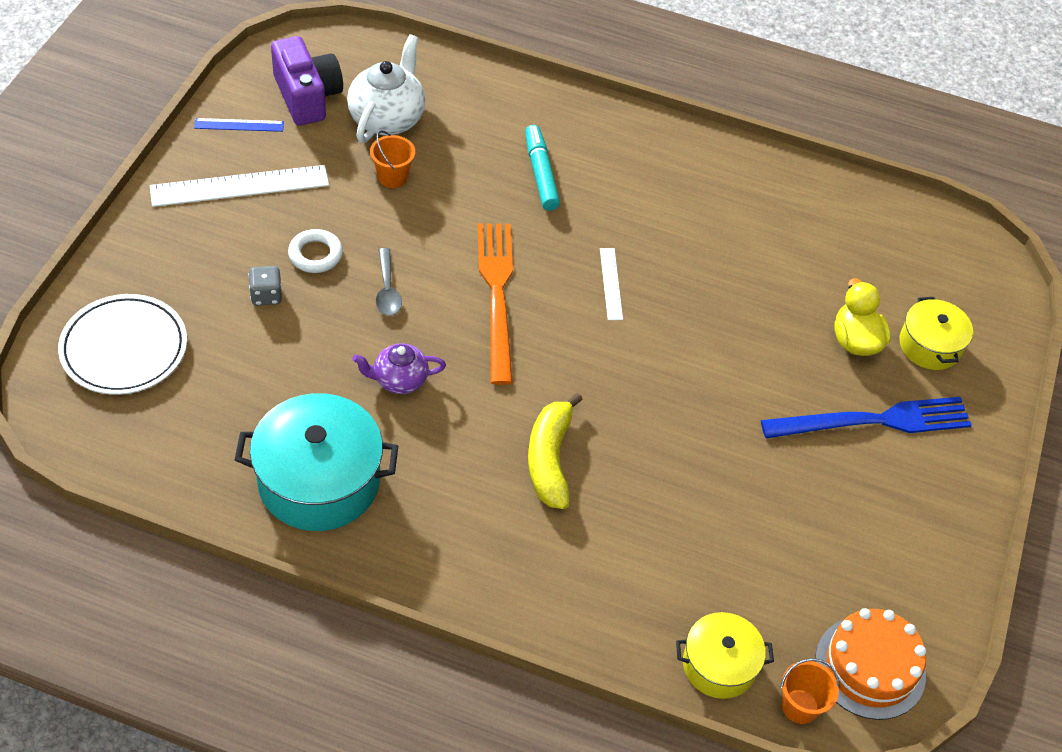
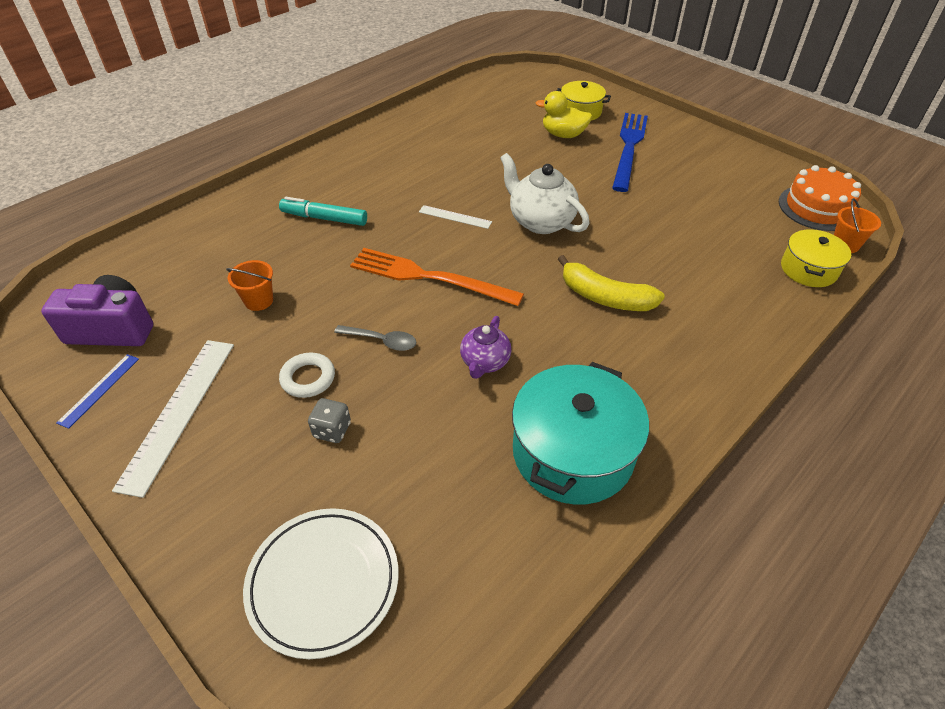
camera: 60 degrees left, 5 degrees down
(387, 118) = (190, 284): white teapot -> white teapot (540, 221)

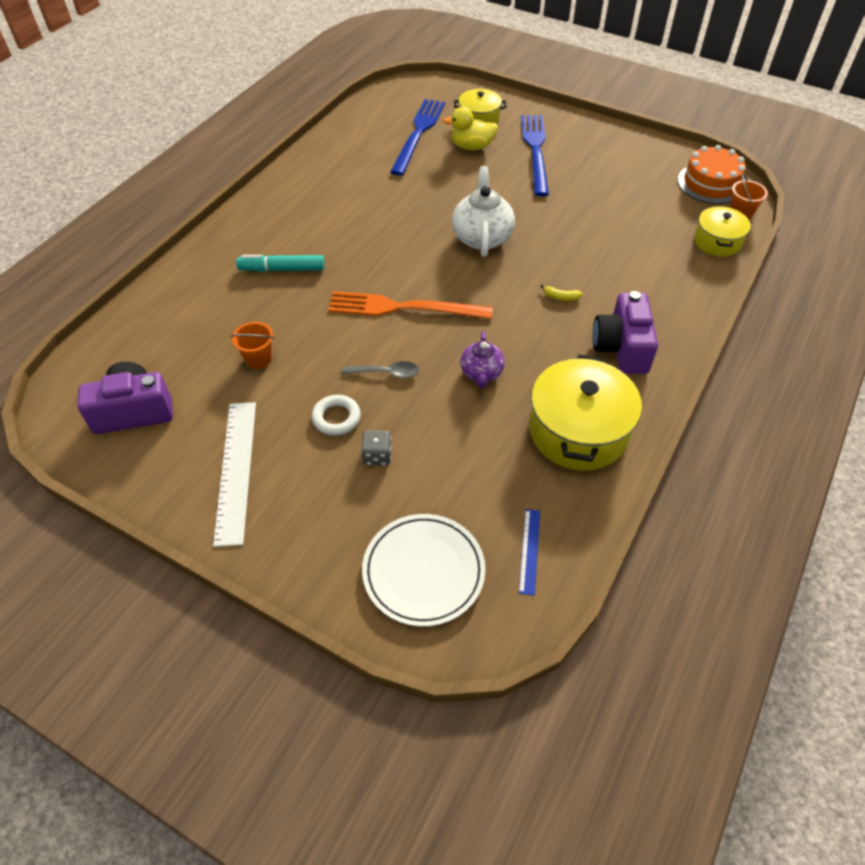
camera: 15 degrees left, 5 degrees up
(99, 390) = (152, 467): blue ruler -> blue ruler (530, 551)
(455, 217) = (403, 246): white ruler -> none
(514, 116) = (418, 133): none -> blue fork
(540, 221) = (482, 237): white teapot -> white teapot turned 60 degrees clockwise
(572, 452) = (578, 431): turquoise pot -> yellow pot
(605, 297) = (560, 297): yellow banana -> yellow banana, size x0.43
(657, 366) = (621, 348): none -> purple camera

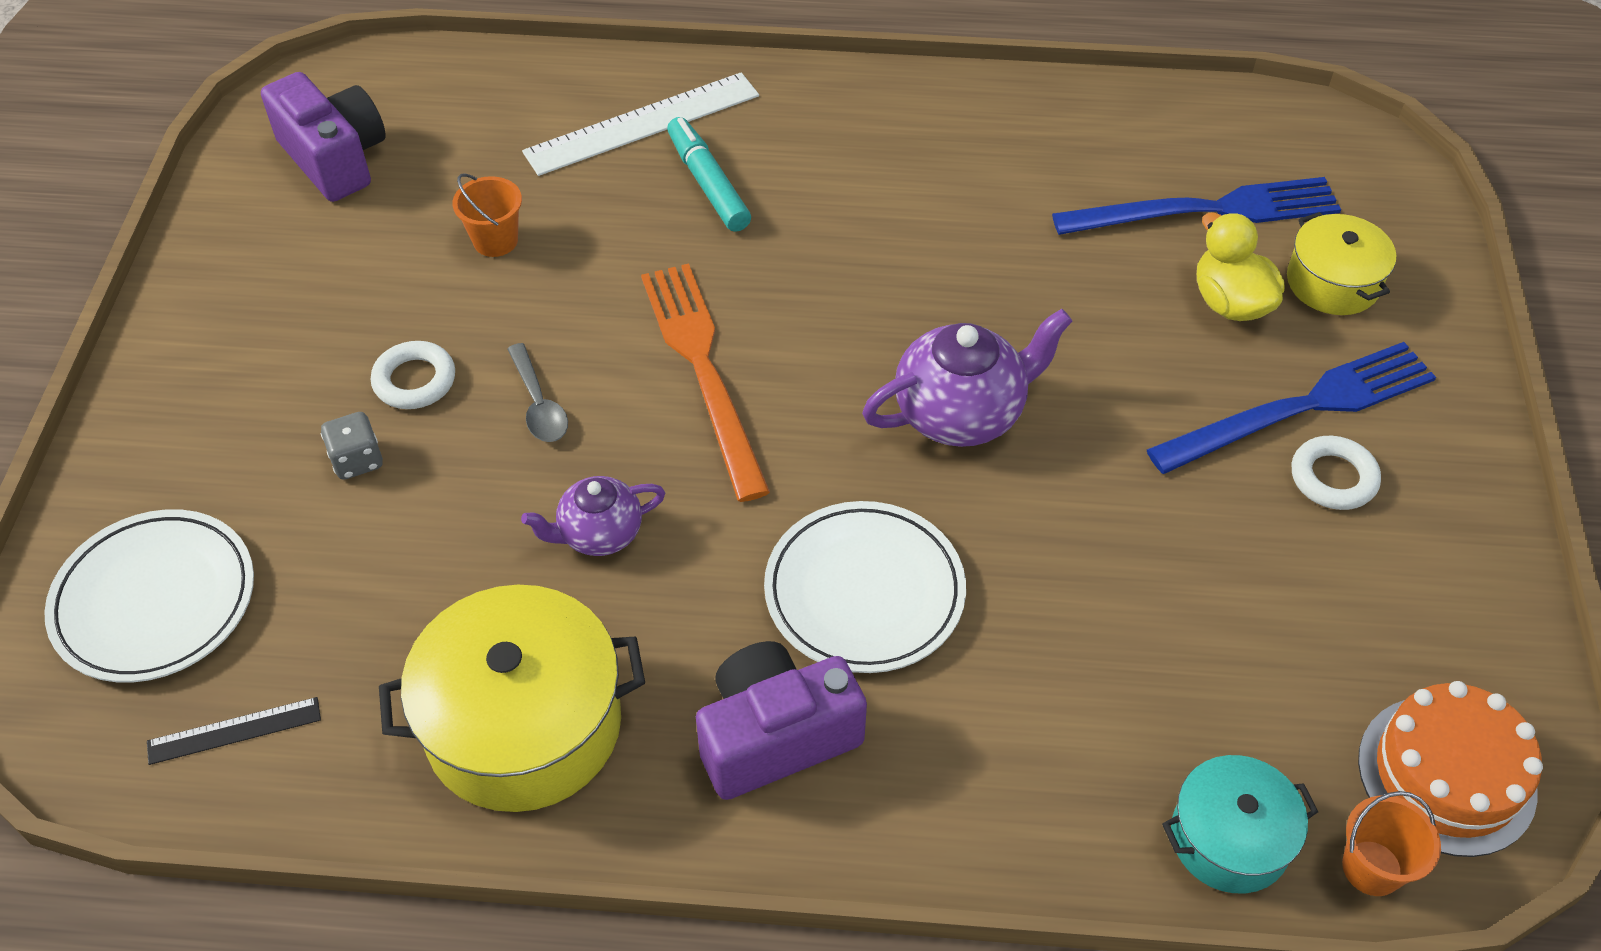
camera: 65 degrees right, 0 degrees up
(236, 470) = (270, 310): white ruler -> white ruler (642, 124)
(482, 237) = (961, 413): white teapot -> purple teapot
(530, 551) = (234, 731): blue ruler -> black ruler
(560, 297) = (864, 592): yellow banana -> white plate
(573, 157) = (1333, 478): none -> white ring
(717, 241) = (1229, 838): yellow pot -> turquoise pot

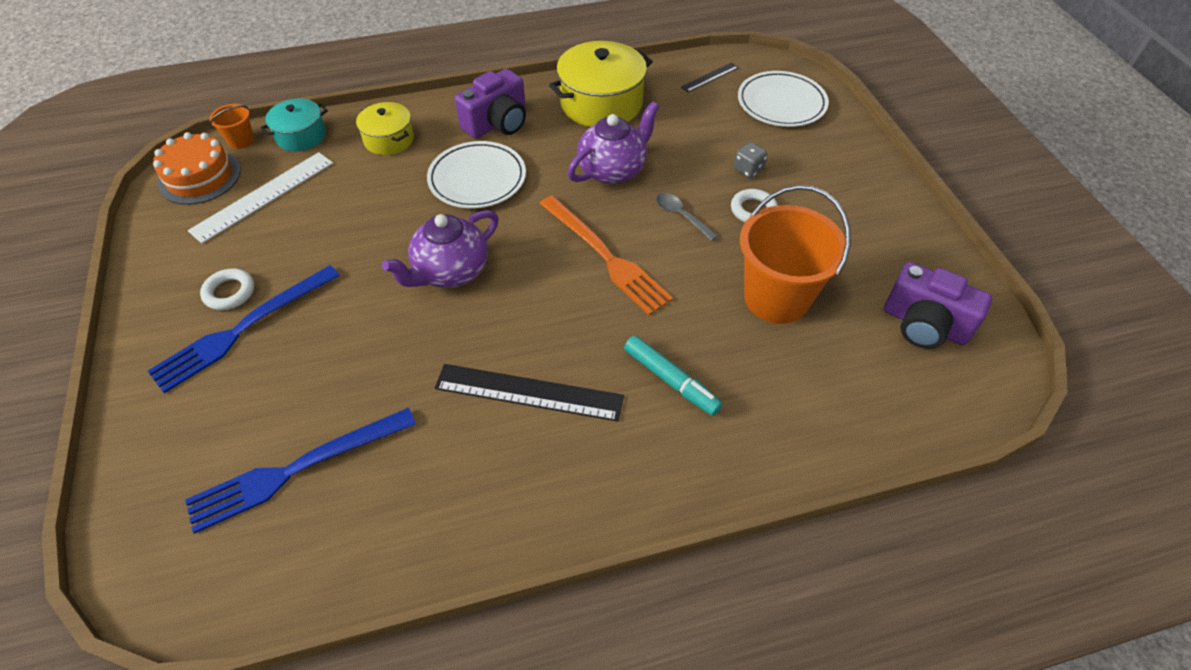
camera: 160 degrees right, 0 degrees up
(495, 240) = (776, 298): orange bucket -> orange bucket, size x2.21
(599, 534) = (613, 170): purple teapot -> purple teapot, size x1.63
(642, 124) = (747, 418): white ruler -> white ruler (263, 196)
(896, 218) = (529, 392): none -> black ruler
(1230, 302) = (283, 392): yellow duck -> none
(1332, 282) = (205, 430): yellow pot -> yellow pot (389, 139)

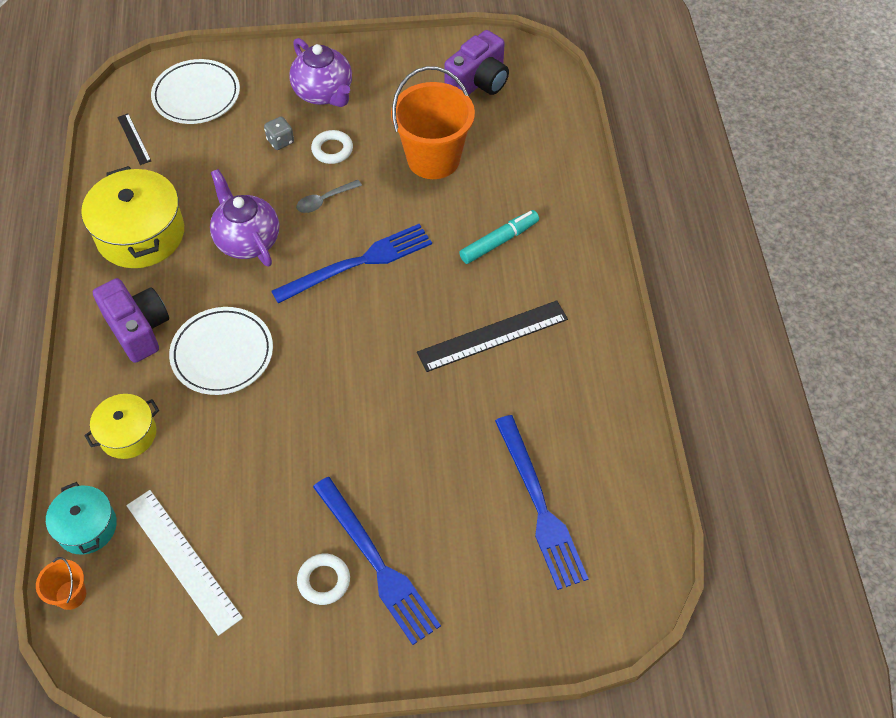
camera: 80 degrees left, 5 degrees up
(200, 177) = (125, 635): orange cake -> none
(450, 272) = (346, 384): purple teapot -> purple teapot (324, 93)
(529, 392) = (492, 335): black ruler -> black ruler turned 45 degrees clockwise
(605, 256) = (358, 263): orange fork -> blue fork

